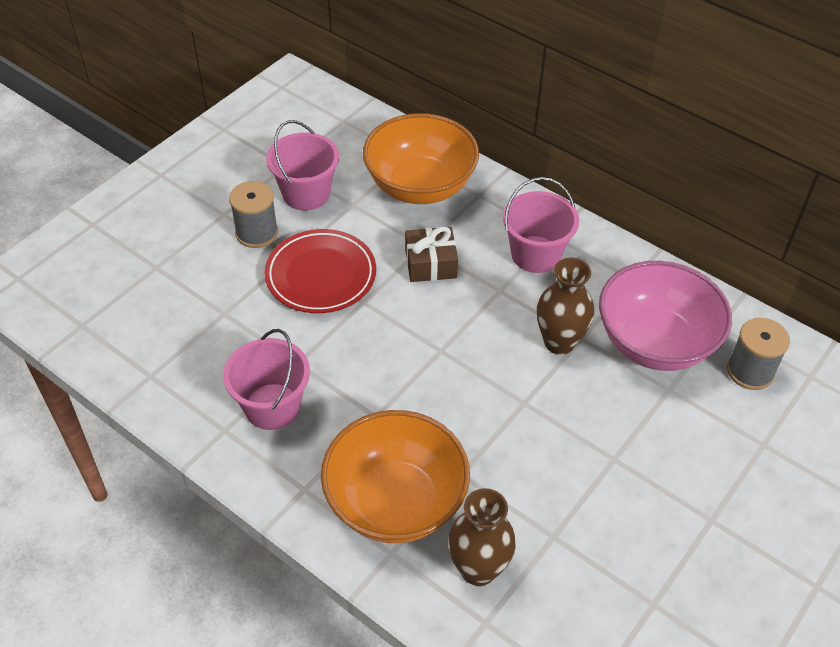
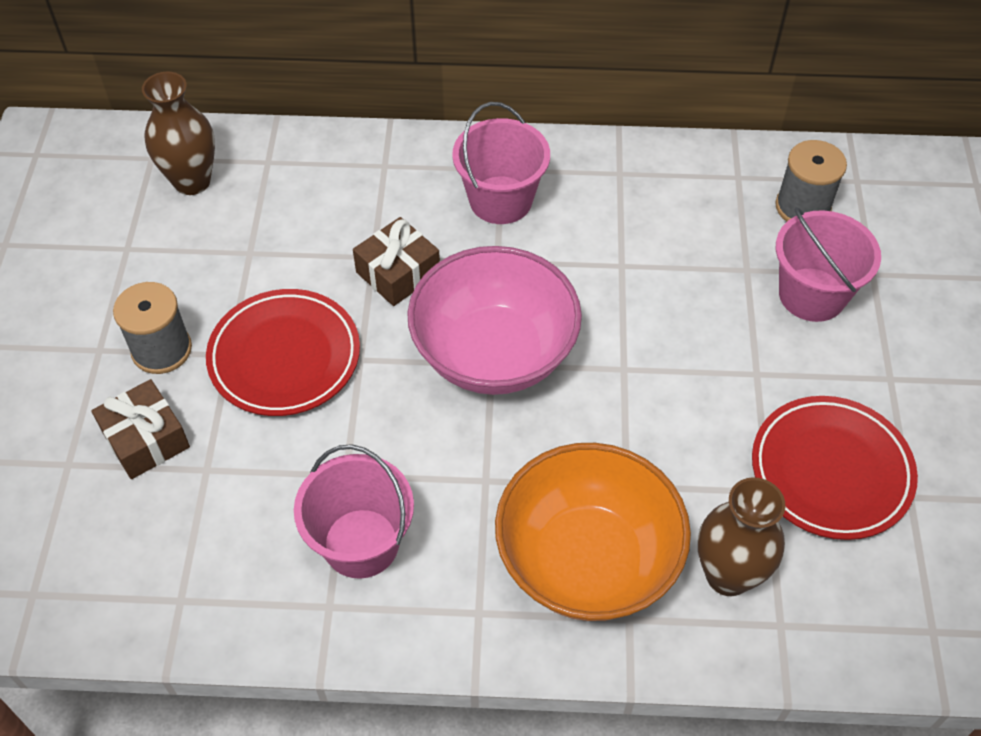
camera: 35 degrees left, 5 degrees up
(206, 277) = (146, 439): none -> brown gift
(306, 193) = (182, 269): pink bucket -> pink bucket (812, 294)
(420, 186) = (310, 190): orange bowl -> none
(559, 342) = (604, 283): brown vase -> brown vase (192, 181)
(610, 551) = (831, 471): none -> red plate
(655, 342) = (695, 228): pink bowl -> pink bowl (494, 354)

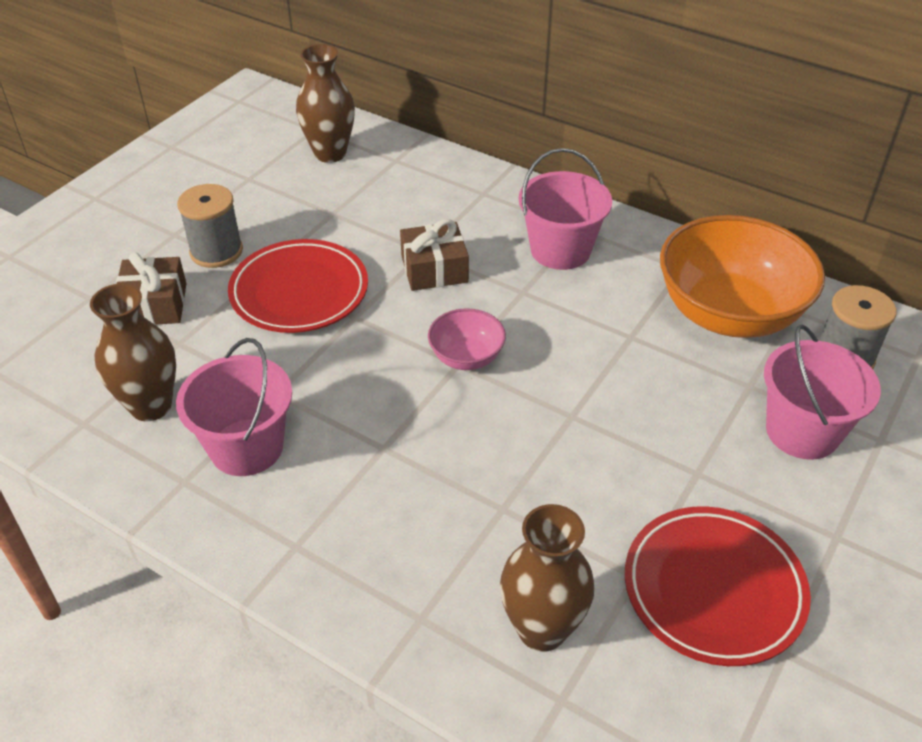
camera: 30 degrees right, 10 degrees down
(234, 548) = (151, 406): none -> brown vase
(494, 354) = (466, 357): pink bowl -> pink bowl, size x0.47
(587, 561) = (420, 551): orange bowl -> orange bowl (729, 313)

